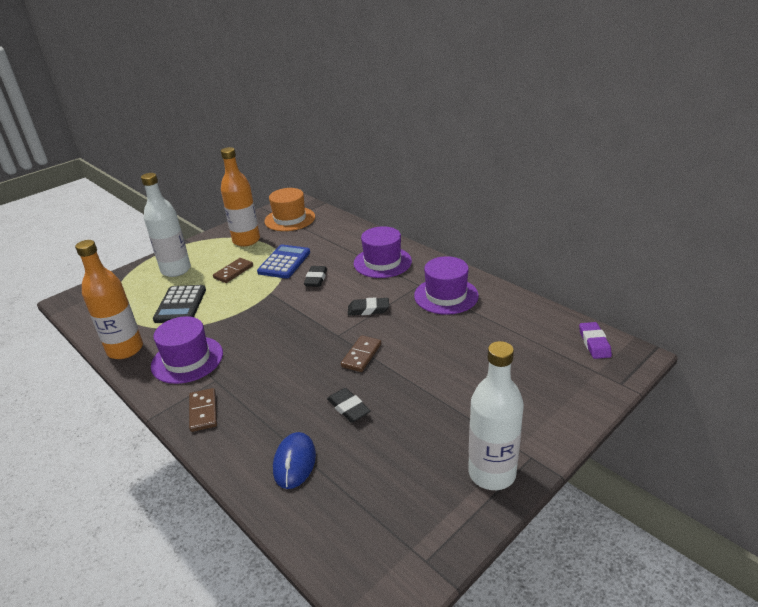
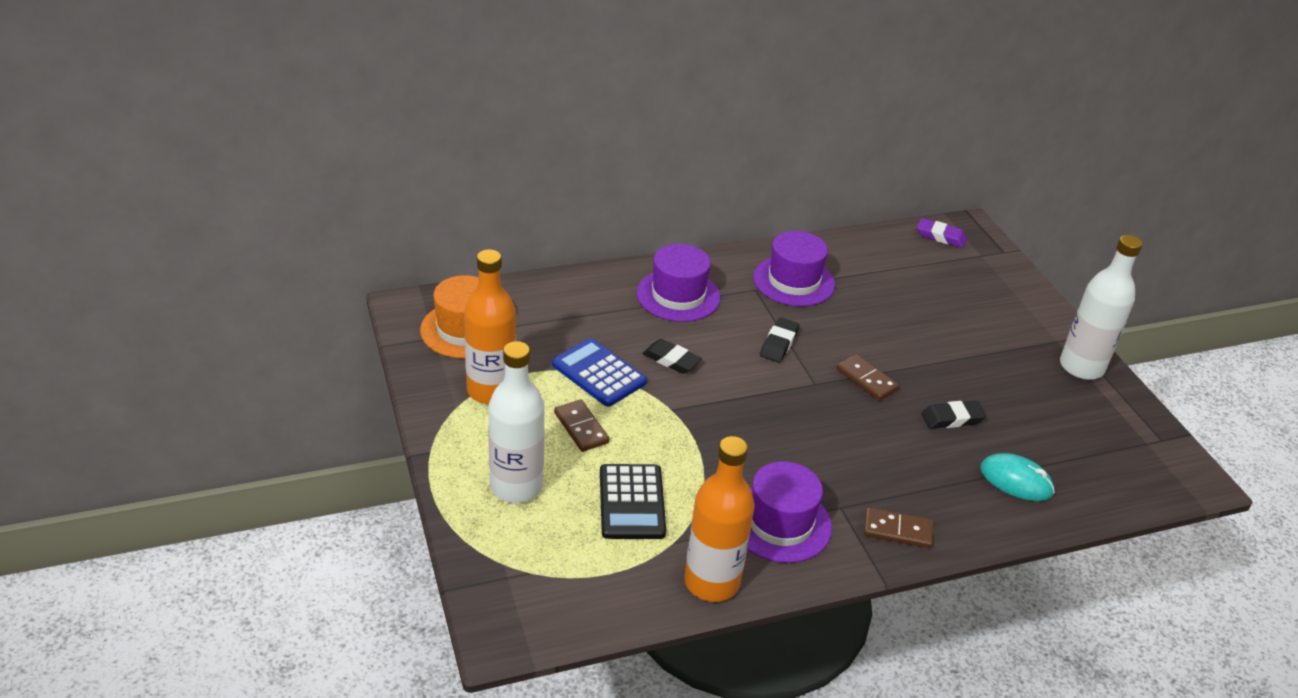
camera: 70 degrees left, 5 degrees up
(180, 305) = (631, 502): black calculator -> black calculator turned 60 degrees clockwise
(294, 462) = (1016, 481): blue mouse -> turquoise mouse

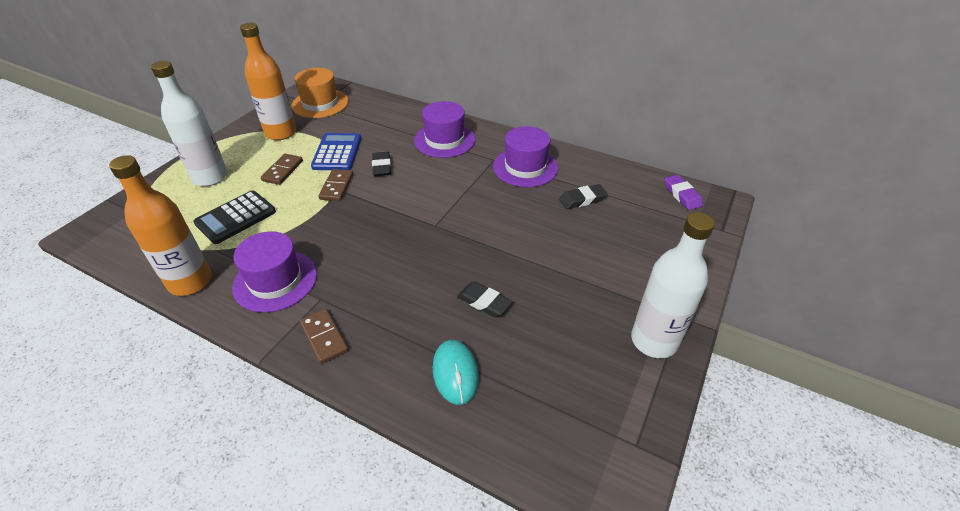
camera: 50 degrees right, 5 degrees up
(779, 344) = (454, 193): black eraser -> black eraser (582, 200)
(866, 379) = (470, 243): brown domino -> brown domino (336, 187)

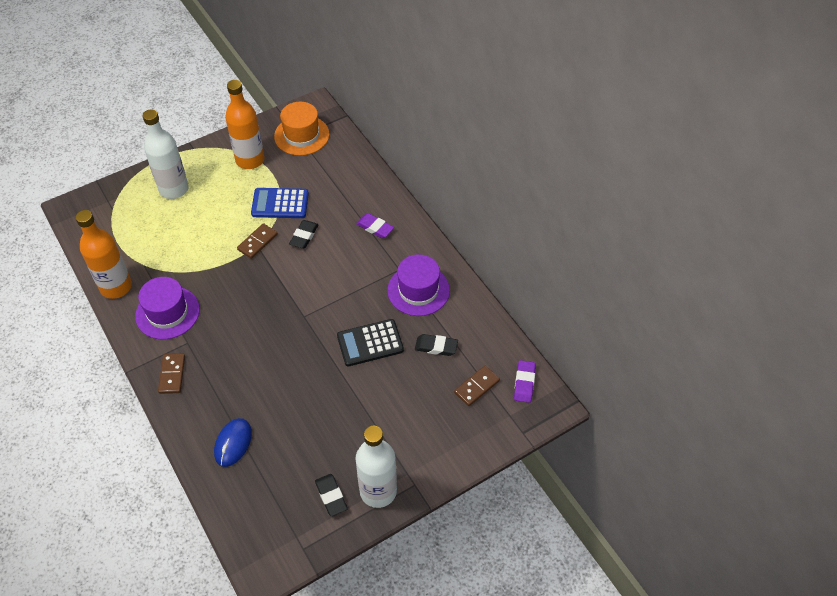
camera: 30 degrees right, 10 degrees up
(236, 217) = (171, 240): black calculator -> black calculator (370, 343)
(282, 171) = (228, 206): brown domino -> brown domino (476, 387)
(337, 153) = (280, 204): blue calculator -> blue calculator turned 120 degrees counterclockwise
(444, 140) = (375, 228): purple hat -> purple eraser
(455, 373) = (233, 443): turquoise mouse -> blue mouse
(484, 302) = (289, 401): black eraser -> black eraser (331, 496)

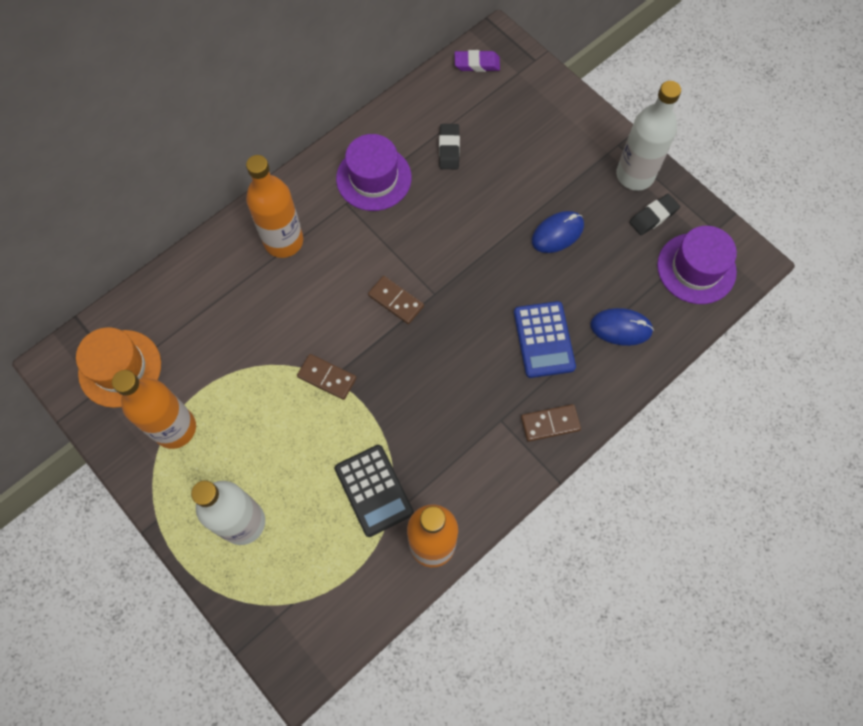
camera: 100 degrees left, 15 degrees up
(167, 313) = (461, 459): purple hat -> purple hat (696, 268)
(280, 204) = (255, 366): blue calculator -> blue calculator (543, 340)
(304, 236) = (308, 322): black eraser -> none
(334, 413) = (557, 233): none -> blue mouse
(370, 343) = (458, 215): black calculator -> black calculator (374, 490)
(375, 228) = (283, 241): purple eraser -> orange bottle
(476, 387) = (491, 105): brown domino -> brown domino (396, 301)

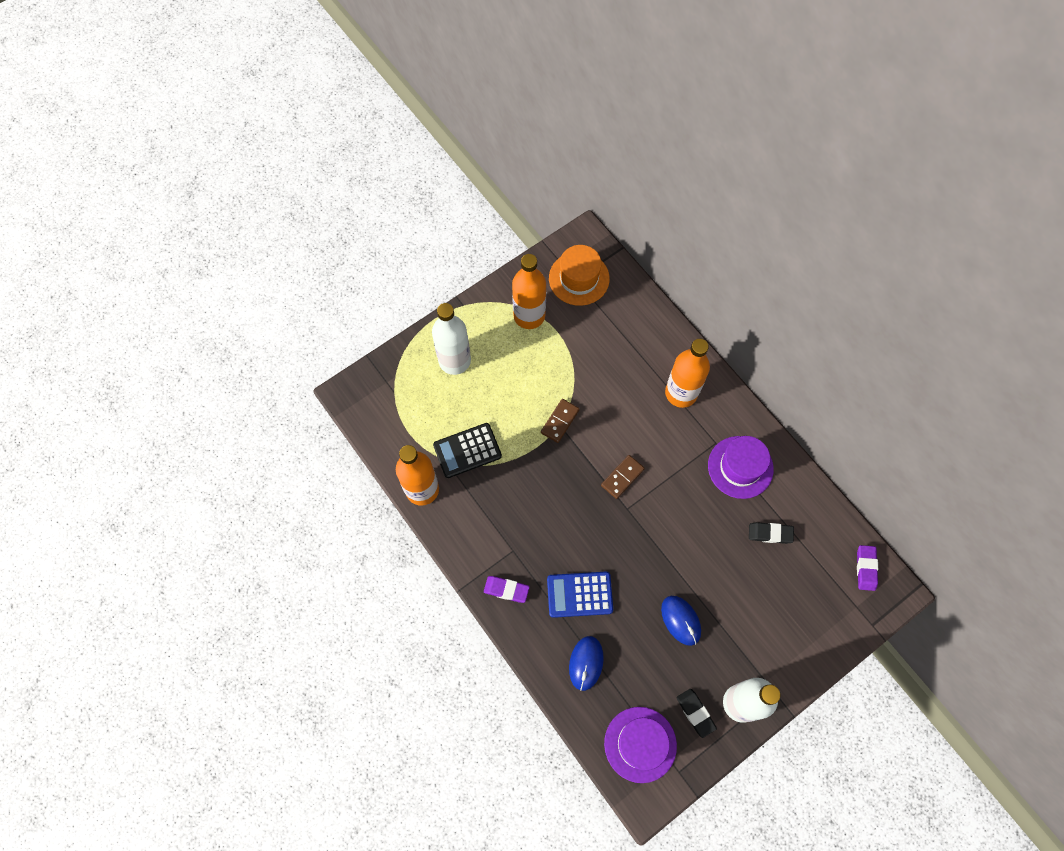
camera: 95 degrees right, 0 degrees up
(550, 423) = (506, 590): brown domino -> purple eraser

